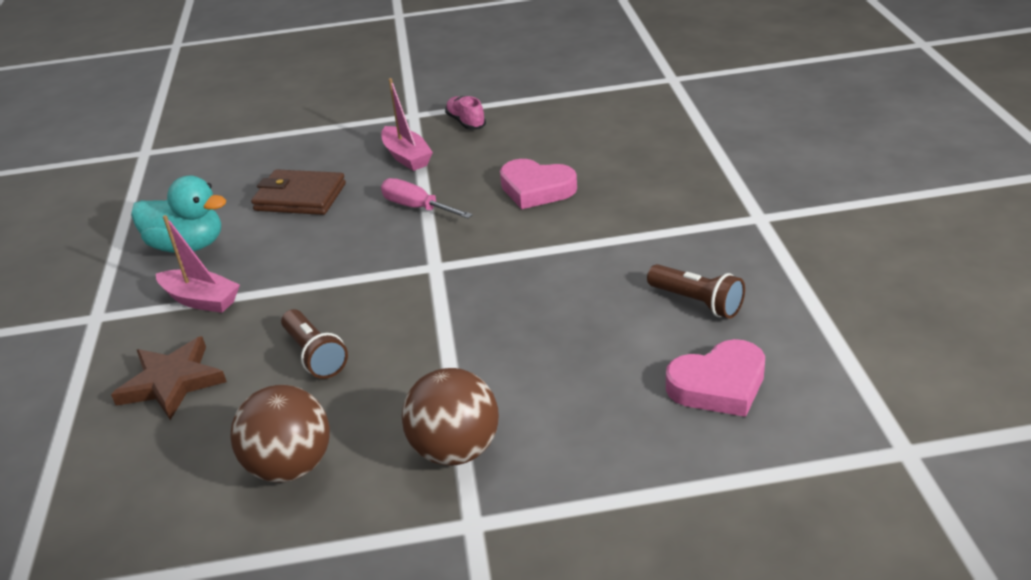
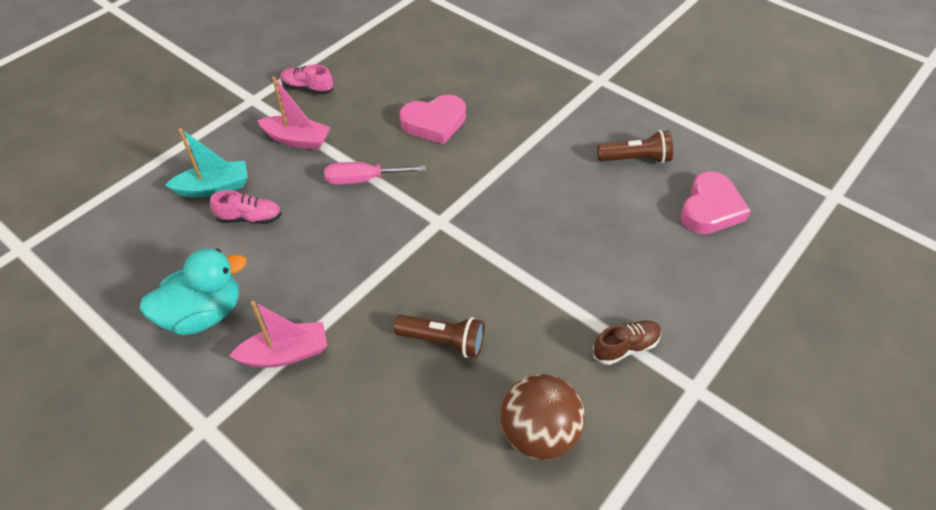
camera: 45 degrees left, 15 degrees up
(172, 382) = (359, 435): brown star -> none
(300, 197) = (250, 218): brown wallet -> pink shoe
(304, 166) = (214, 187): none -> turquoise boat
(455, 450) = (625, 347): brown ball -> brown shoe

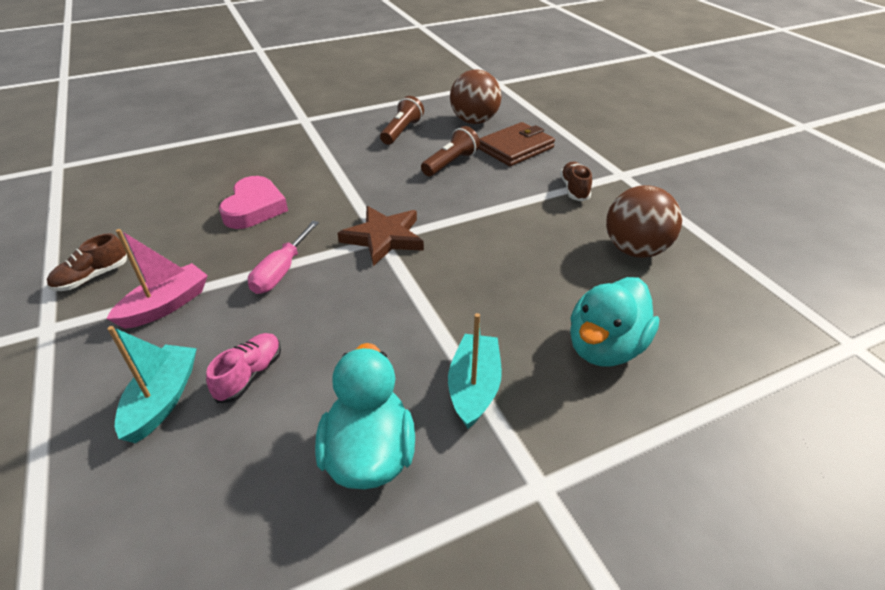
camera: 65 degrees left, 10 degrees down
(285, 353) = (474, 387): pink boat -> turquoise boat
(307, 88) = (92, 277): pink shoe -> brown shoe
(370, 437) = (605, 347): none -> turquoise duck
(441, 222) = (384, 238): none -> brown star
(443, 341) = (520, 274): brown flashlight -> brown flashlight (450, 163)
(677, 266) = (515, 148): none -> brown wallet
(710, 209) = (474, 121): pink heart -> brown ball

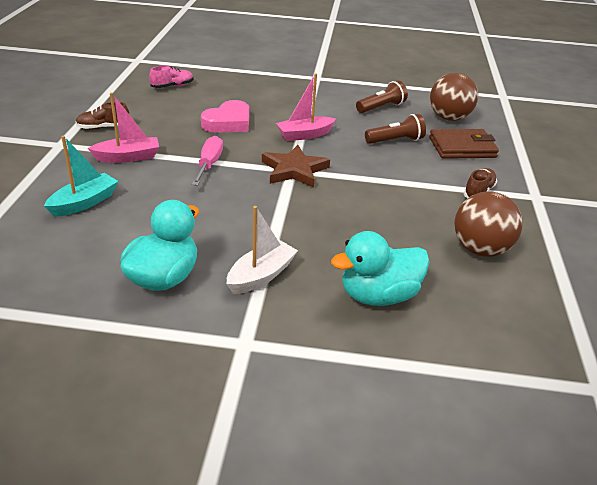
camera: 30 degrees right, 5 degrees down
(250, 375) = (139, 211): pink shoe -> pink shoe (172, 86)
(281, 271) = (209, 164): pink screwdriver -> pink screwdriver turned 135 degrees clockwise
(355, 191) = (304, 135): none -> pink boat
(474, 387) = (261, 275): turquoise boat -> white boat

